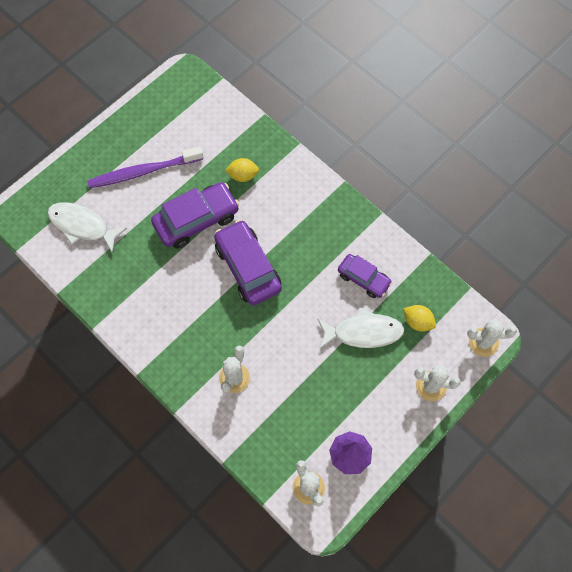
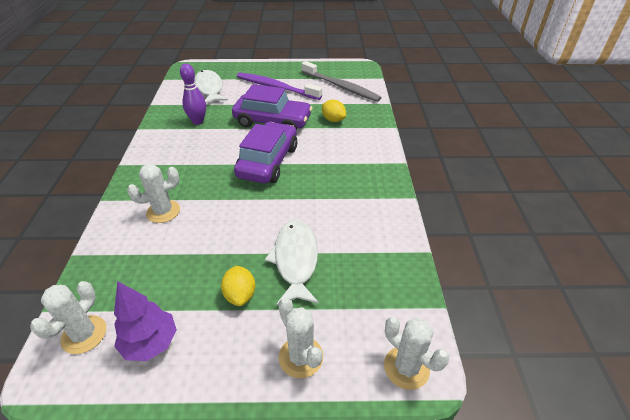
camera: 45 degrees right, 25 degrees down
(133, 274) = (198, 121): none -> purple bowling pin
(201, 123) = (341, 87): none -> grey toothbrush
(363, 279) = (344, 226): purple car -> none
(363, 332) = (295, 260): white fish -> white fish turned 135 degrees counterclockwise
(417, 322) = (354, 292): yellow lemon -> yellow lemon (240, 295)

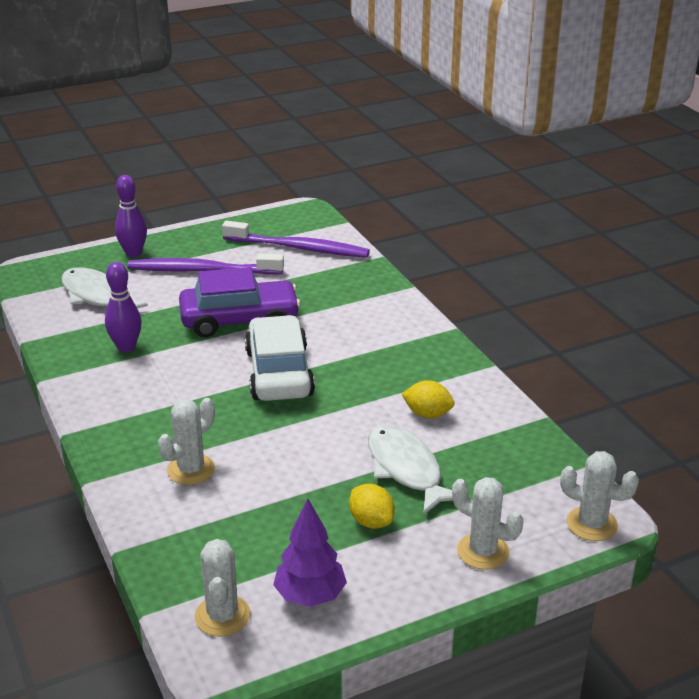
camera: 25 degrees left, 10 degrees down
(248, 69) = (133, 253): none -> purple bowling pin
(268, 162) = (279, 373): purple car -> white car
(333, 120) = (324, 297): yellow lemon -> yellow lemon (427, 414)
(341, 87) = (299, 248): grey toothbrush -> purple toothbrush

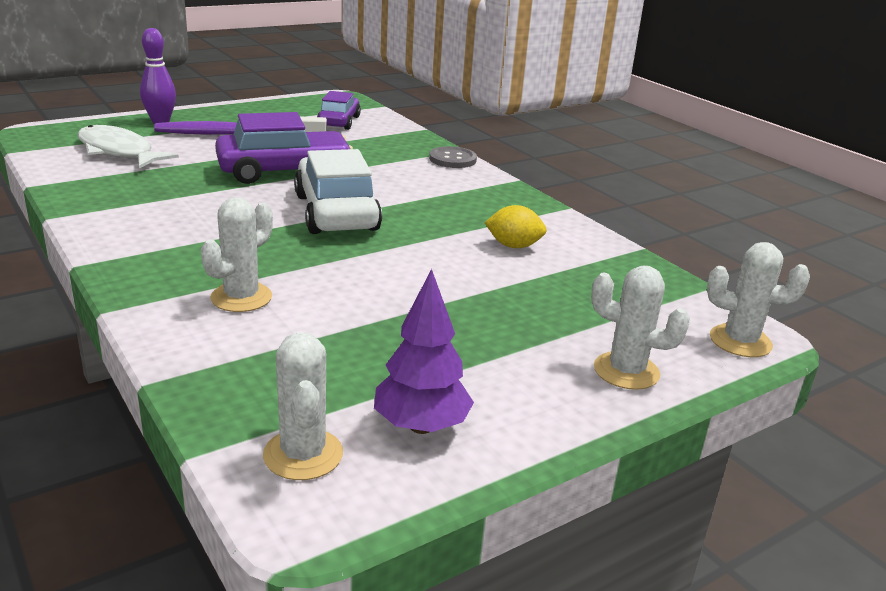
camera: 10 degrees left, 5 degrees down
(126, 347) = (154, 191): purple bowling pin -> none
(299, 248) = (339, 121): purple toothbrush -> purple car
(371, 521) = (479, 344): yellow lemon -> none
(398, 300) = (452, 159): none -> grey button
(406, 469) = (506, 294): white fish -> none

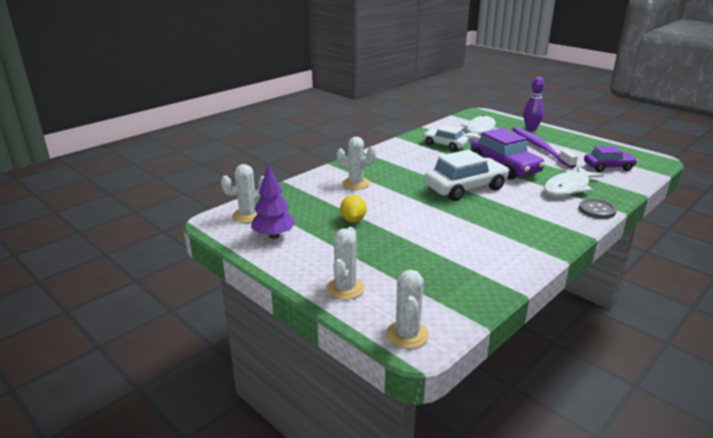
camera: 80 degrees right, 0 degrees up
(147, 188) = (445, 145): none -> white car
(382, 155) = (568, 188): none -> white fish
(513, 246) = (475, 243): yellow lemon -> yellow lemon (353, 220)

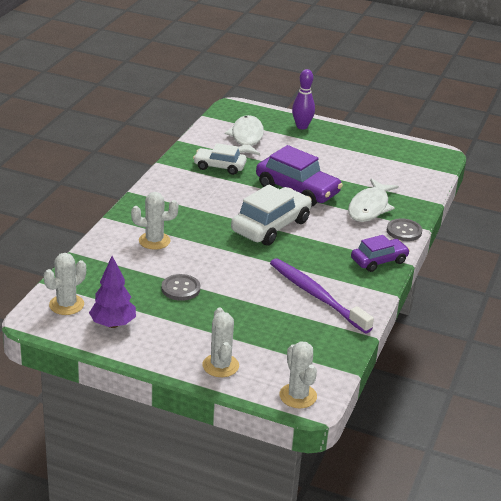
camera: 25 degrees left, 5 degrees up
(353, 220) = (180, 289): yellow lemon -> grey button
(540, 147) = (322, 154): purple toothbrush -> purple toothbrush (316, 296)
(608, 167) = (398, 172): purple car -> purple car (379, 261)

